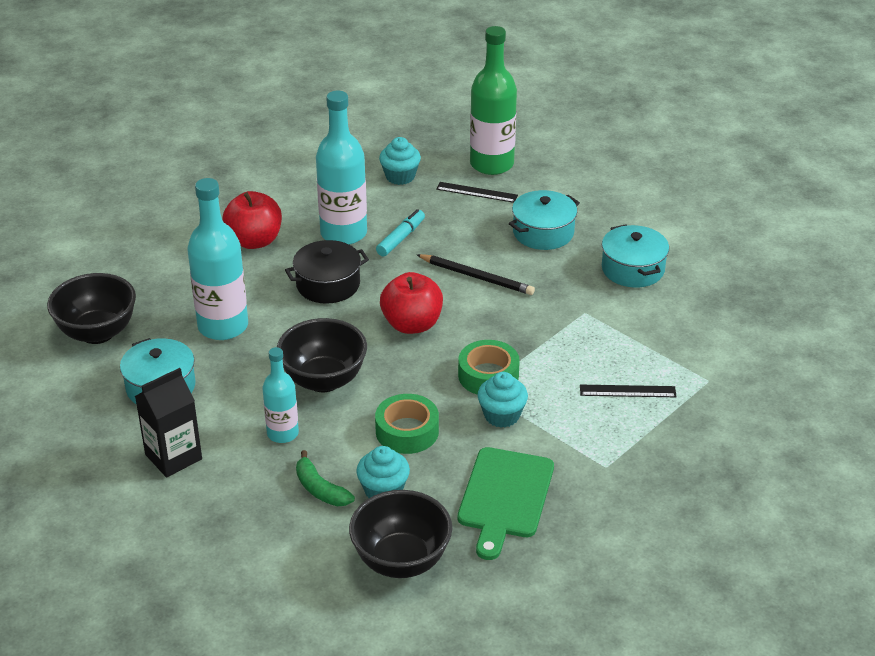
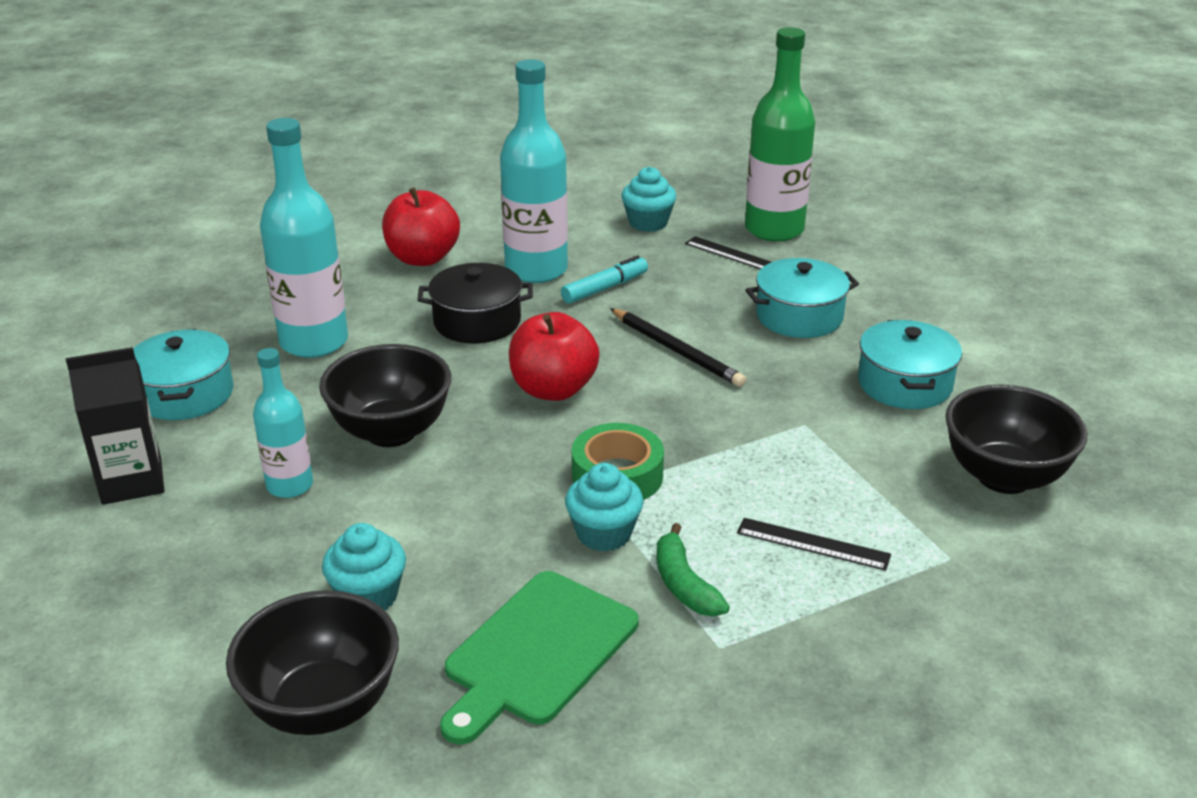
camera: 20 degrees right, 5 degrees down
(97, 333) = (164, 319): black bowl -> black bowl (1004, 477)
(320, 489) = (284, 571): green banana -> green banana (684, 584)
(407, 431) = (456, 523): green tape -> none

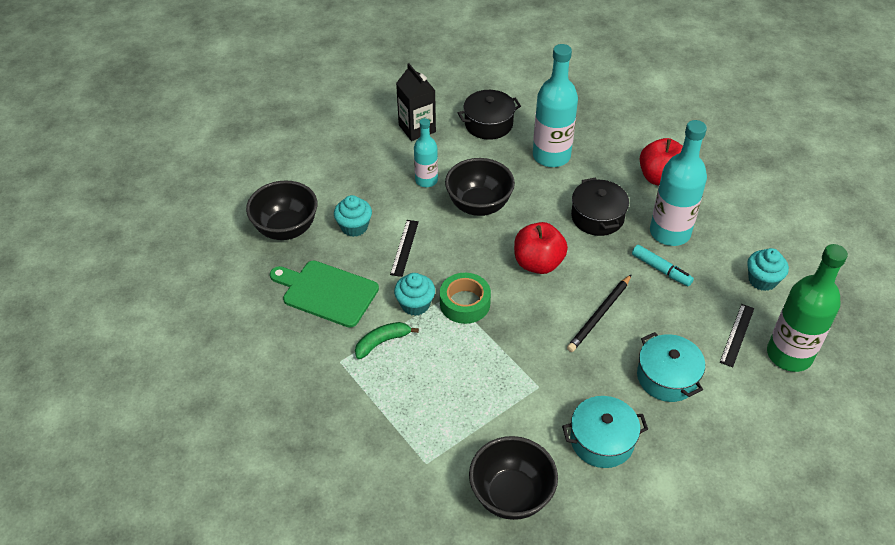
camera: 80 degrees right, 15 degrees up
(185, 394) = (488, 124): turquoise pot -> black pot
(813, 544) = (425, 396): black ruler -> black ruler (404, 247)

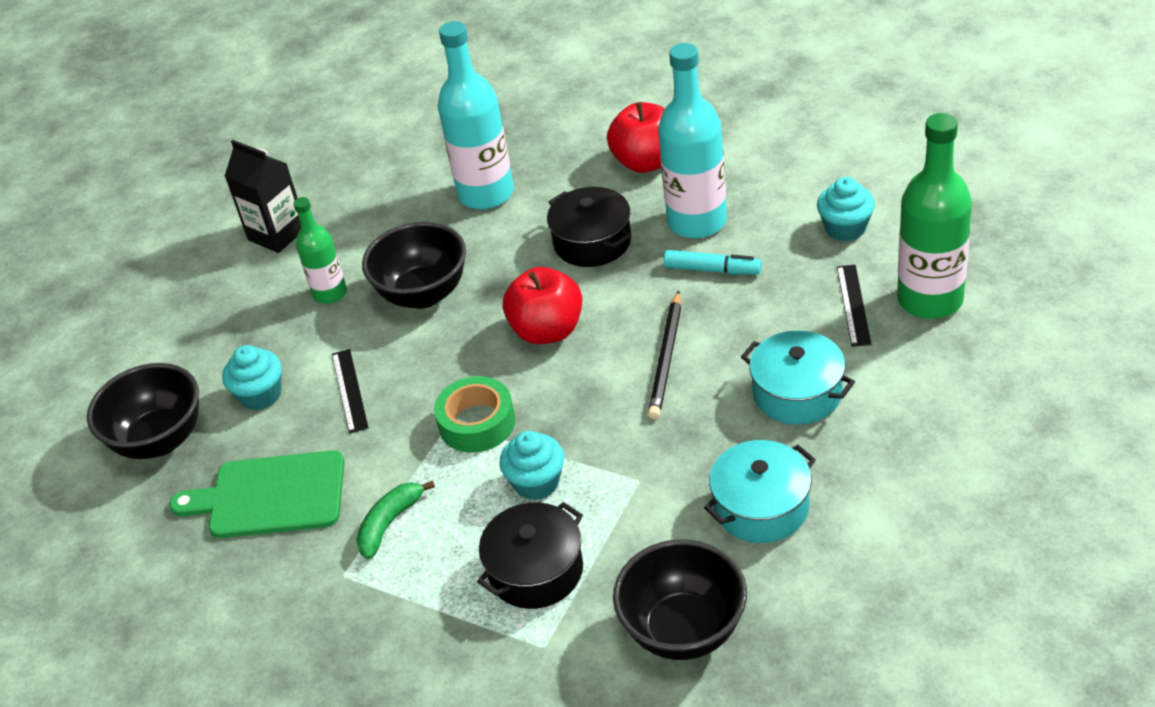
camera: 20 degrees left, 5 degrees down
(415, 304) = (408, 455): turquoise cupcake -> turquoise cupcake (536, 483)
(426, 180) = (330, 293): turquoise bottle -> green bottle
(488, 124) = (376, 189): black pot -> black pot (536, 571)

